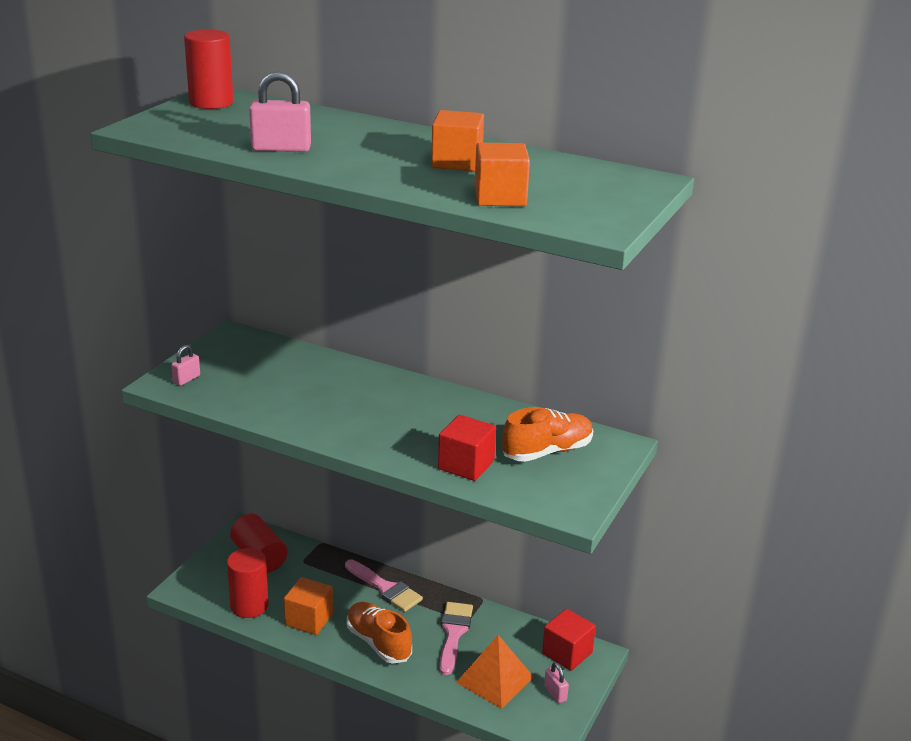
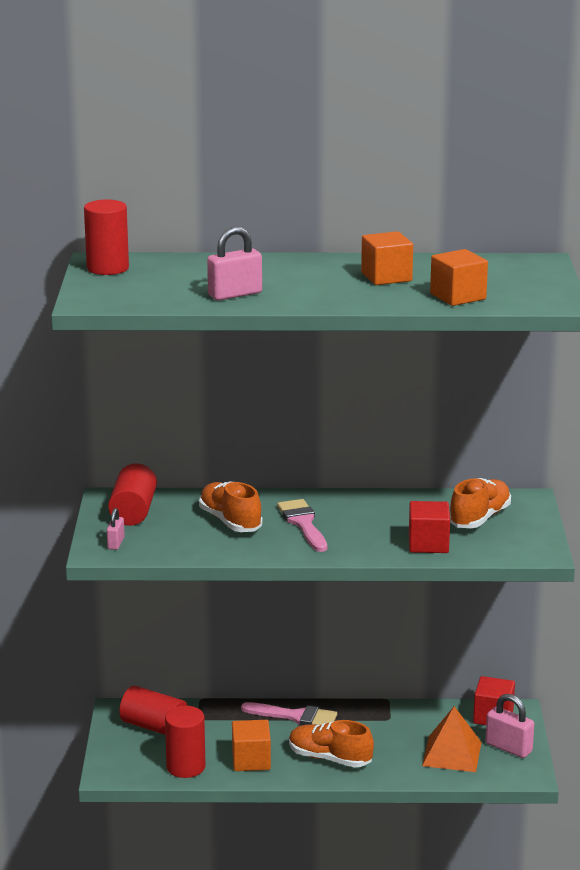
camera: 25 degrees left, 5 degrees down
(236, 353) = (133, 511): none -> red cylinder
(308, 386) = (230, 521): none -> orange shoe
(453, 633) = (387, 732): pink brush -> pink brush (303, 523)
(555, 693) = (508, 748): pink padlock -> pink padlock, size x1.73

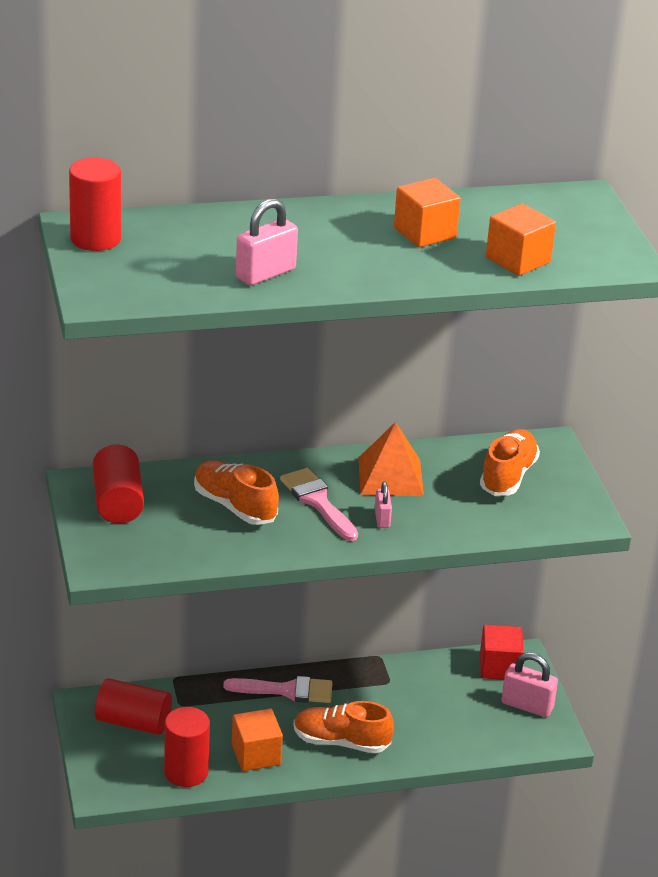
camera: 15 degrees left, 10 degrees up
(116, 543) = (115, 551): pink padlock -> pink padlock (382, 518)
(428, 544) = (465, 518): red cube -> none
(452, 753) = (470, 720): orange pyramid -> orange pyramid (390, 476)

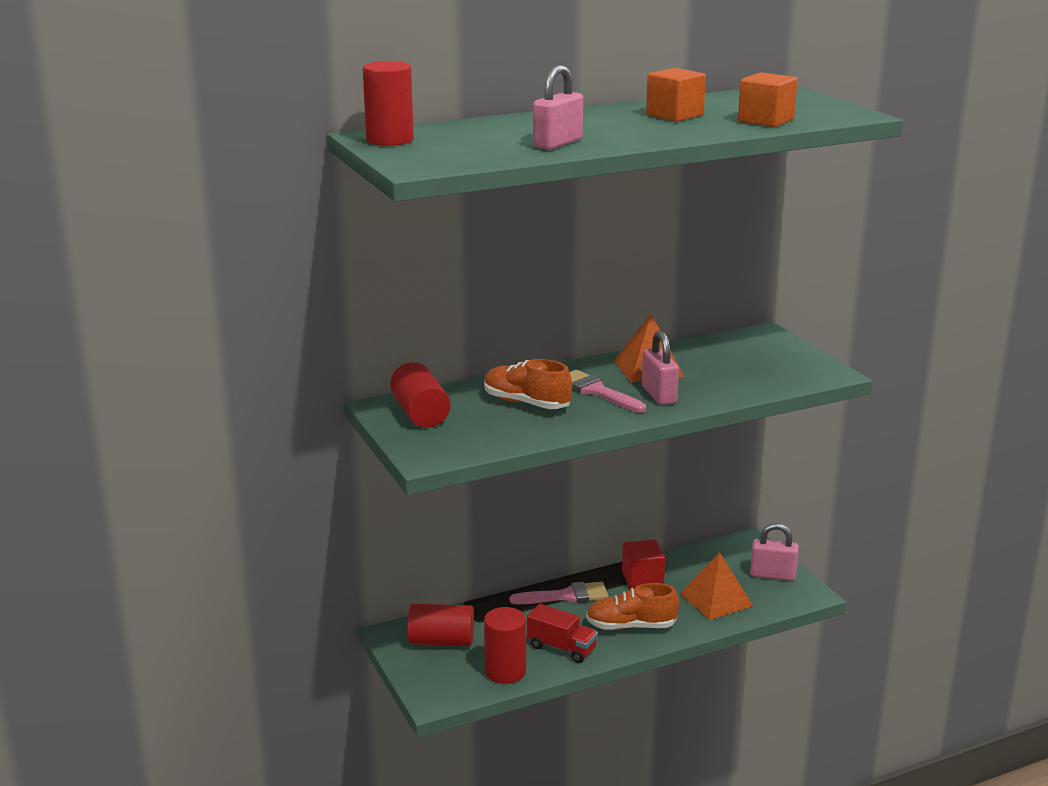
camera: 10 degrees left, 10 degrees down
(256, 755) = (561, 648): orange cube -> red truck
(382, 518) = (659, 395): pink padlock -> pink padlock, size x1.73
(449, 725) = (716, 599): none -> orange pyramid
(499, 667) = (735, 552): red cube -> red cube (642, 579)
(508, 476) = (745, 356): orange shoe -> none

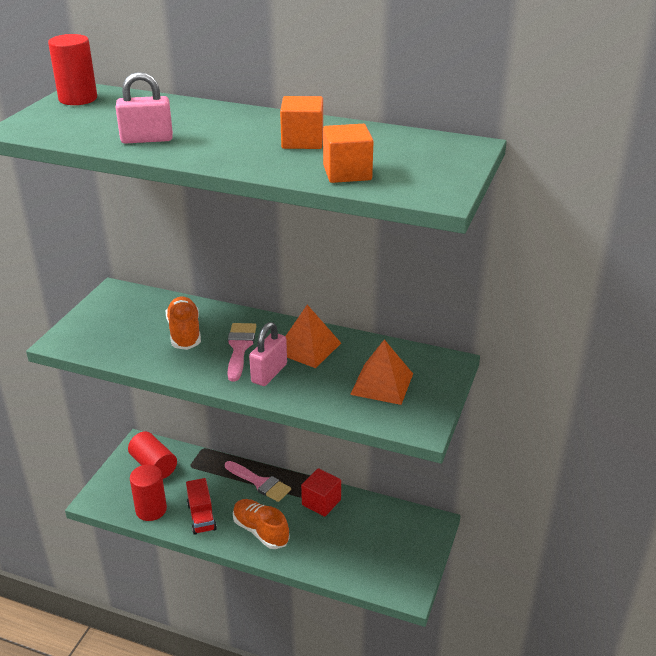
camera: 45 degrees right, 10 degrees up
(420, 414) = (120, 308): red cylinder -> none
(716, 599) = (341, 550): orange pyramid -> orange pyramid (382, 384)
(773, 575) = (408, 560): pink padlock -> none

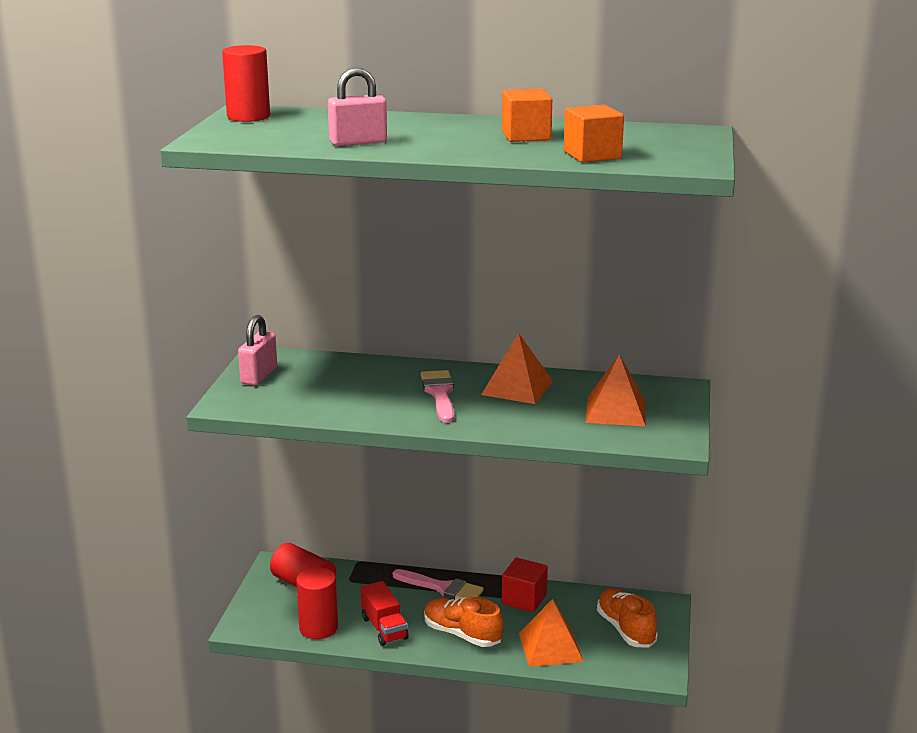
camera: 10 degrees left, 10 degrees down
(184, 333) = (368, 386): orange shoe -> orange shoe (626, 629)
(269, 373) = (485, 412): pink padlock -> pink padlock (259, 376)
(327, 554) = (550, 647): none -> orange pyramid

